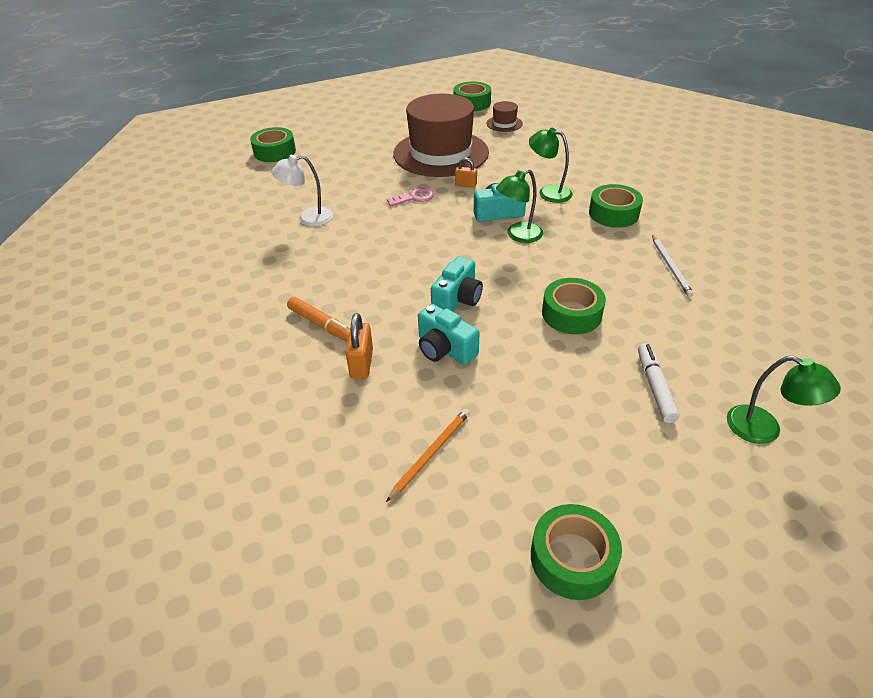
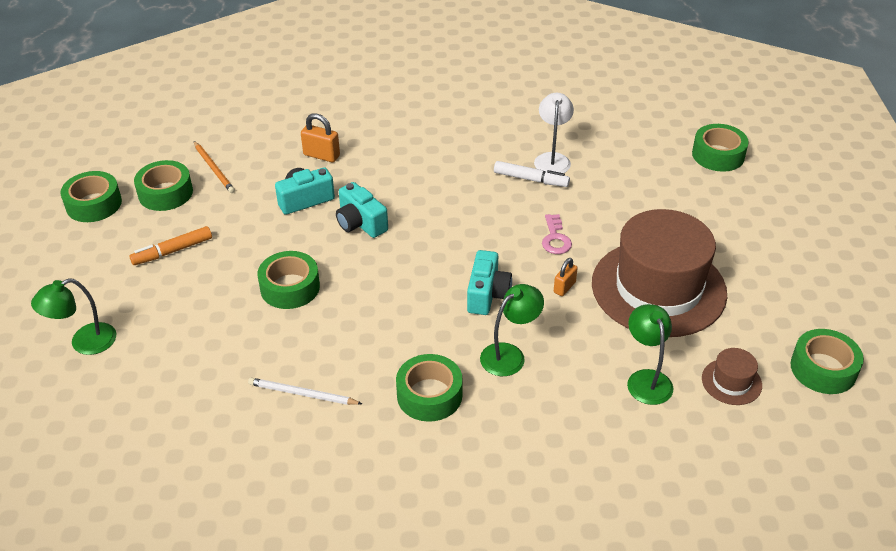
camera: 110 degrees right, 0 degrees up
(321, 324) = (382, 143): orange marker -> orange marker (173, 251)
(503, 482) = (165, 193): none -> green tape
(518, 235) = (434, 296): green lamp -> green lamp (646, 379)
(655, 387) = (172, 301): white marker -> white marker (530, 179)

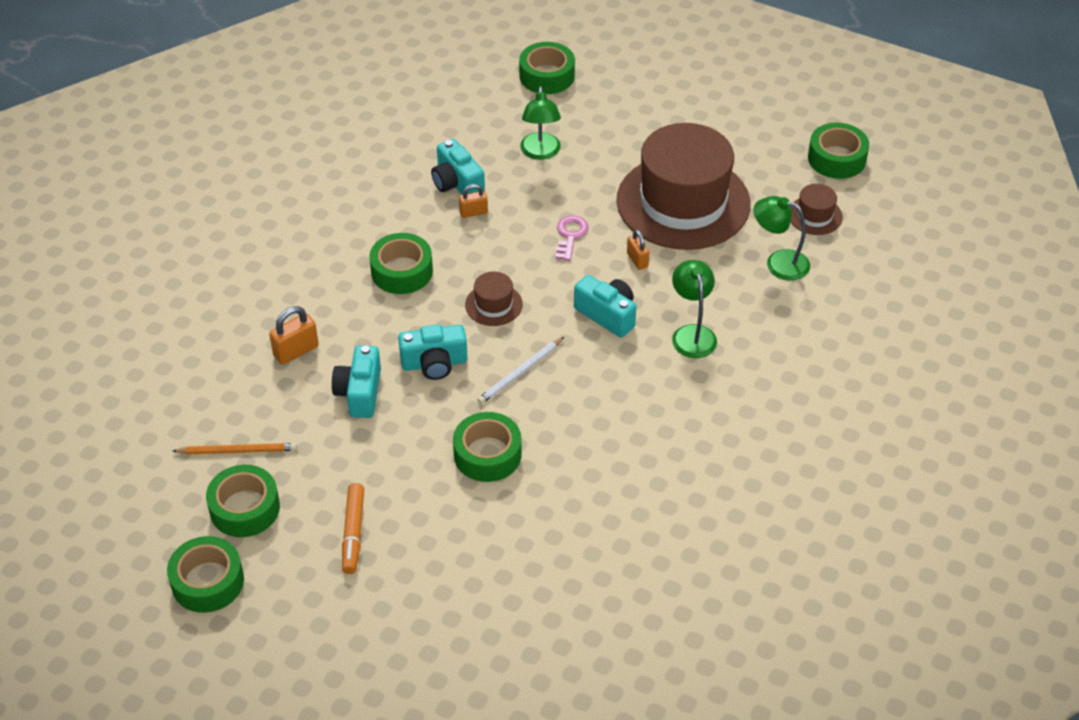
camera: 60 degrees left, 5 degrees up
(84, 343) = (443, 653): green lamp -> green lamp (540, 153)
(302, 394) = (639, 497): white pencil -> white pencil (520, 373)
(429, 395) = (702, 408): green tape -> green tape (402, 271)
(444, 228) = (493, 305): none -> brown hat
(530, 179) = (473, 212): white marker -> orange padlock
(552, 159) = (457, 183): white lamp -> turquoise camera
(555, 238) = (570, 235): pink key -> pink key turned 105 degrees counterclockwise

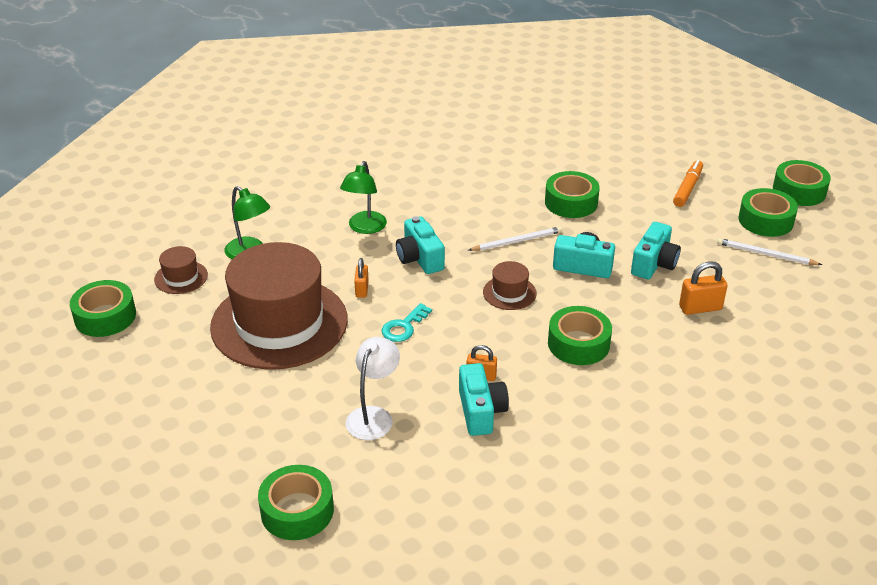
camera: 155 degrees left, 10 degrees down
(238, 451) = (765, 254): orange pencil -> white pencil
(540, 153) = (373, 416): green lamp -> white lamp
(570, 235) = (404, 327): pink key -> turquoise key

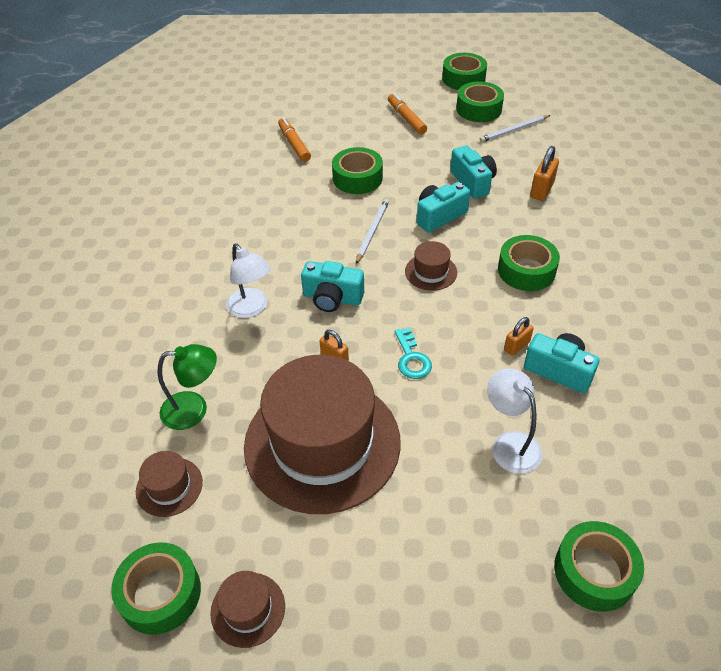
camera: 50 degrees left, 10 degrees up
(124, 357) = (248, 609): none -> brown hat
(365, 228) = (251, 309): green lamp -> white lamp
(567, 152) = (294, 144): none -> orange marker

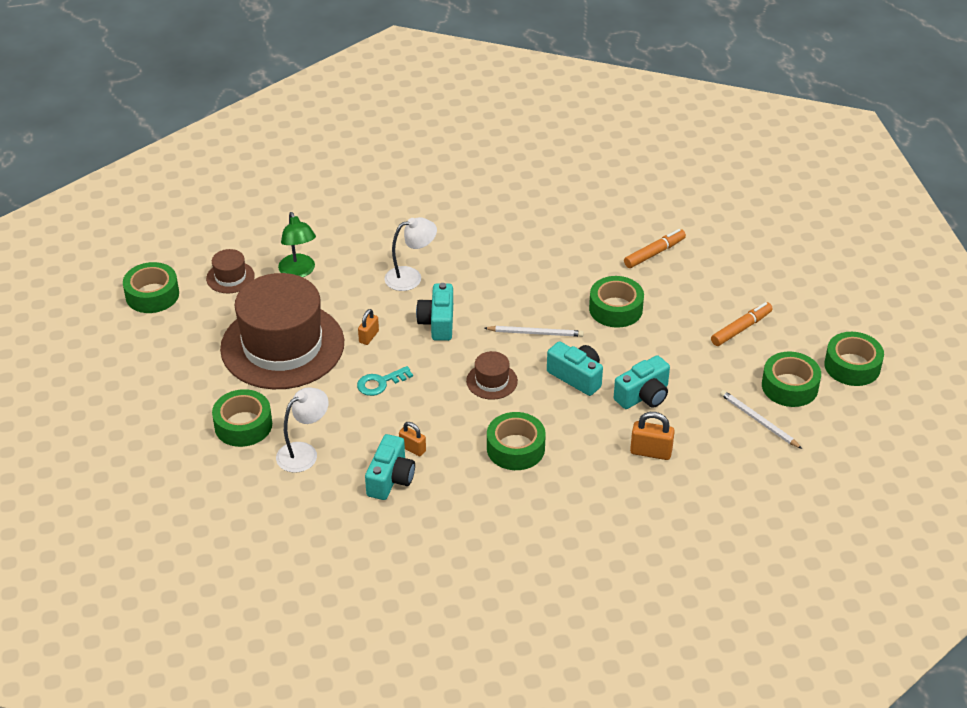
camera: 75 degrees right, 5 degrees down
(248, 609) = (147, 336): brown hat -> none
(251, 309) = (411, 277): white lamp -> white lamp turned 150 degrees counterclockwise
(594, 571) = (199, 508): green tape -> green tape (243, 425)

